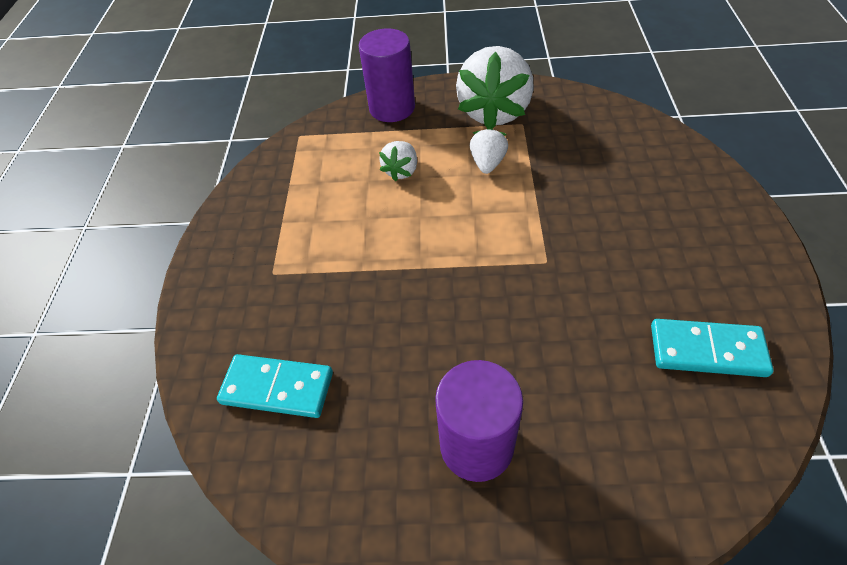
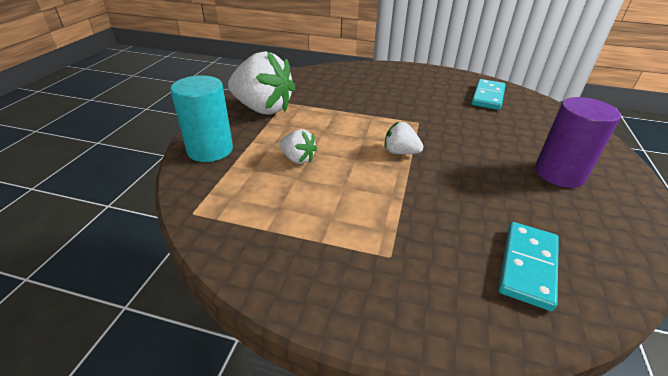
camera: 80 degrees left, 15 degrees down
(392, 108) = (210, 150): purple cylinder -> turquoise cylinder
(487, 163) = (316, 122): white strawberry -> white strawberry (400, 152)

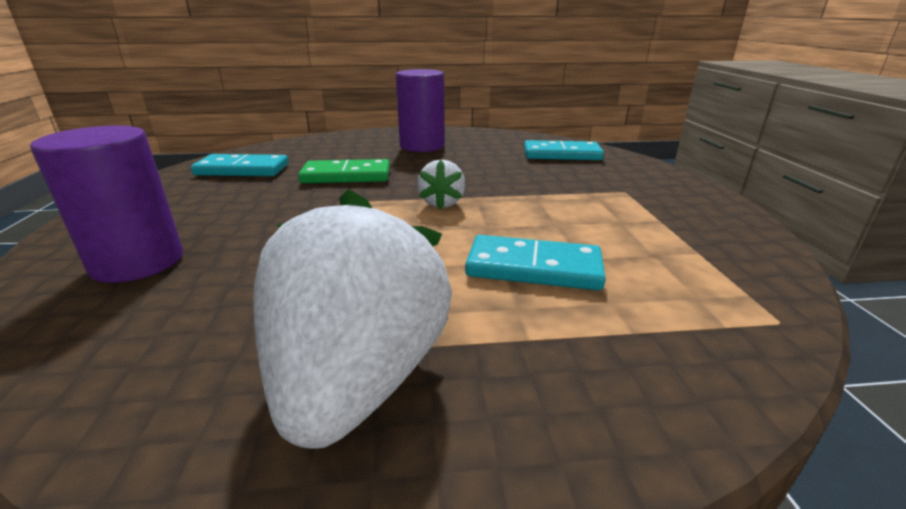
camera: 110 degrees left, 10 degrees down
(210, 150) = (624, 390): turquoise cylinder -> none
(298, 159) = (533, 268): white strawberry -> turquoise domino
(368, 78) = (138, 262): none -> purple cylinder
(468, 127) = (346, 176): none -> green domino

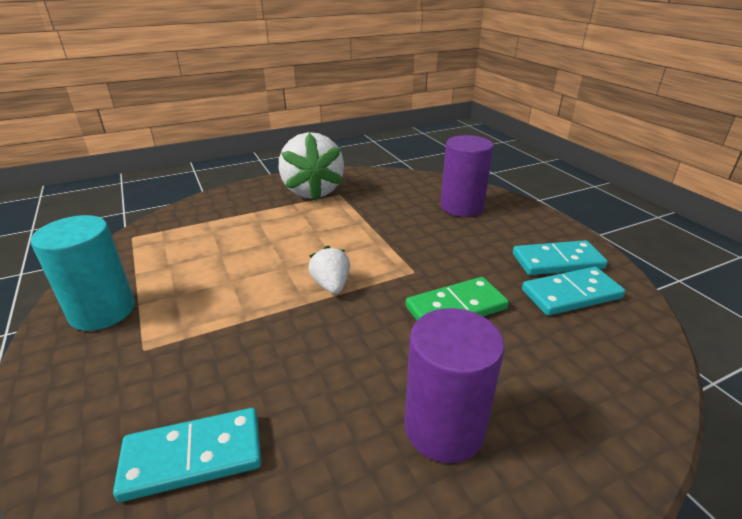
camera: 160 degrees right, 5 degrees up
(533, 268) = (250, 241): turquoise domino -> turquoise domino (557, 261)
(696, 219) = (102, 311): none -> turquoise cylinder

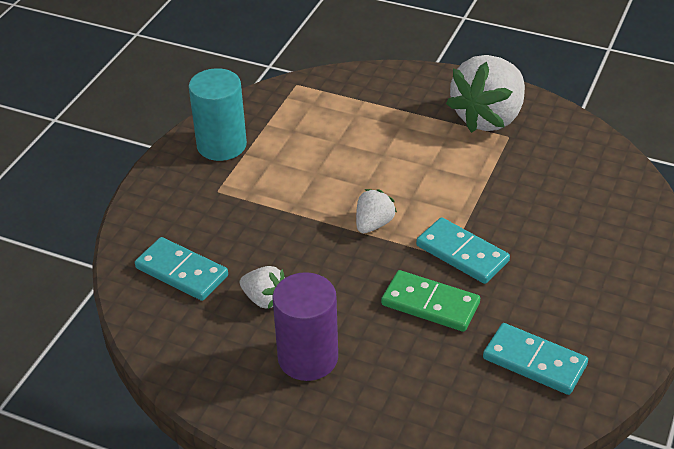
camera: 50 degrees right, 10 degrees up
(325, 408) = (264, 299): none -> white strawberry
(461, 207) = (599, 225): purple cylinder -> none
(557, 261) = (580, 333): turquoise domino -> turquoise domino (462, 253)

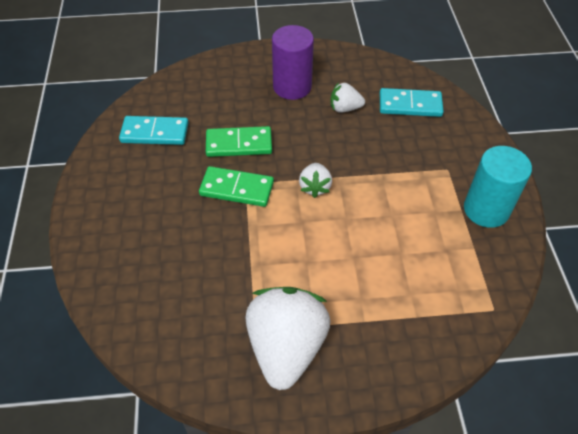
camera: 150 degrees right, 10 degrees up
(462, 253) = (236, 189): turquoise domino -> green domino

